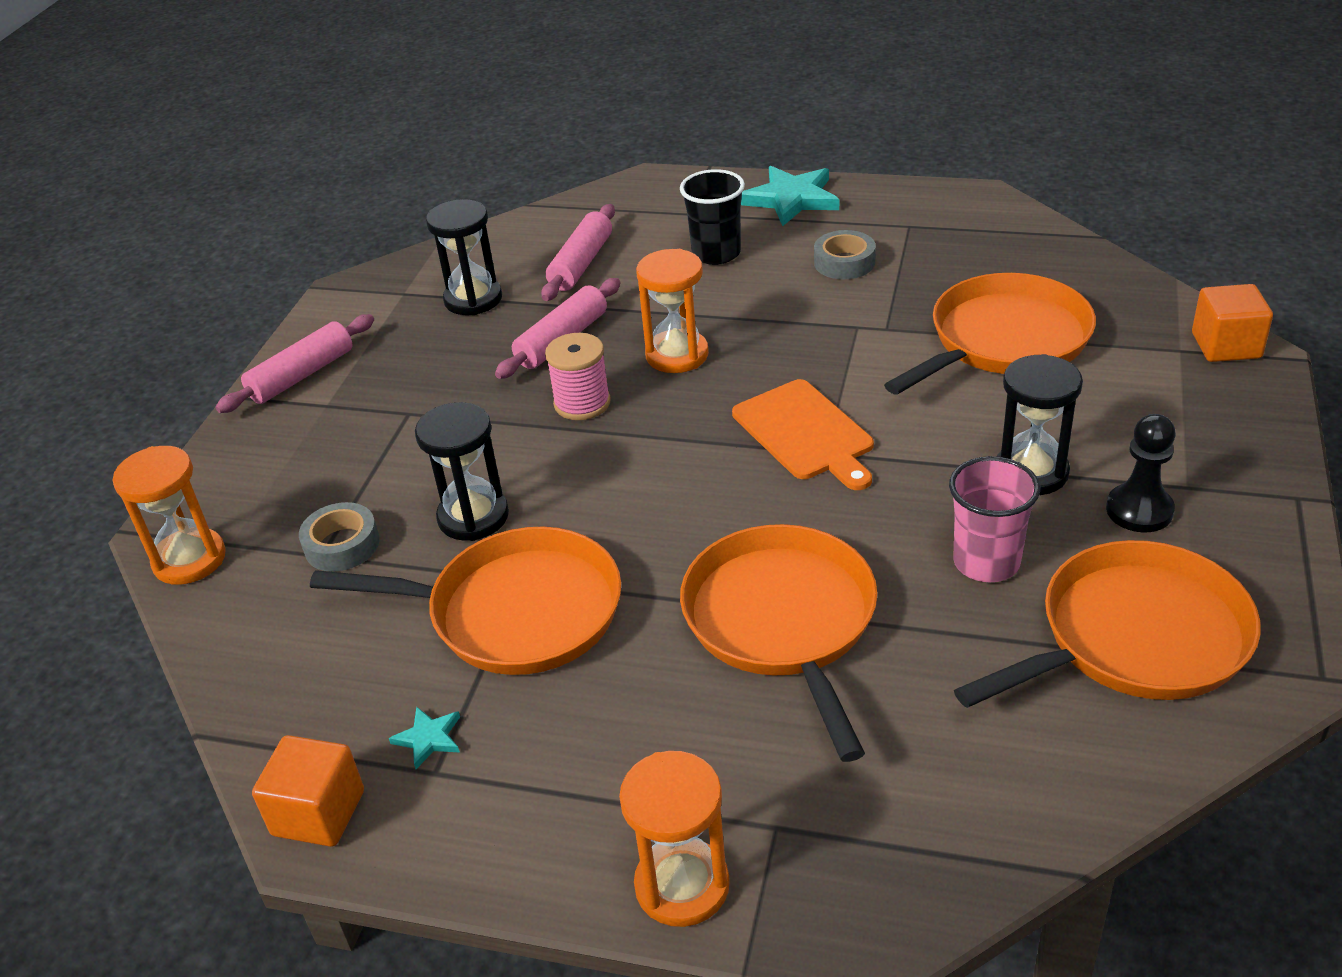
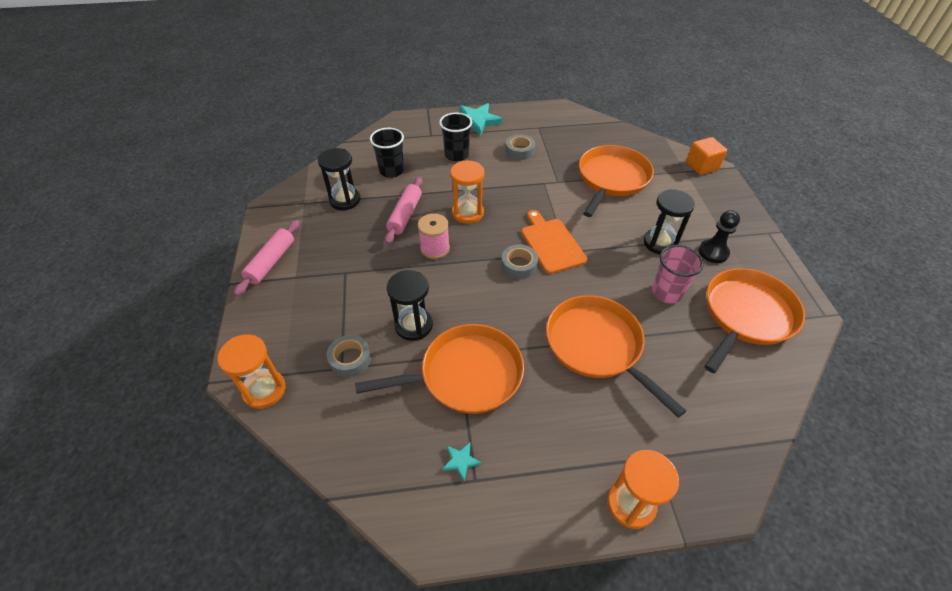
camera: 25 degrees left, 10 degrees up
(318, 813) = (425, 525): orange cube -> none
(581, 264) = (391, 171): pink rolling pin -> black cup
(719, 458) = (519, 265): none -> grey tape
(805, 433) = (551, 243): orange cutting board -> orange cutting board turned 150 degrees counterclockwise

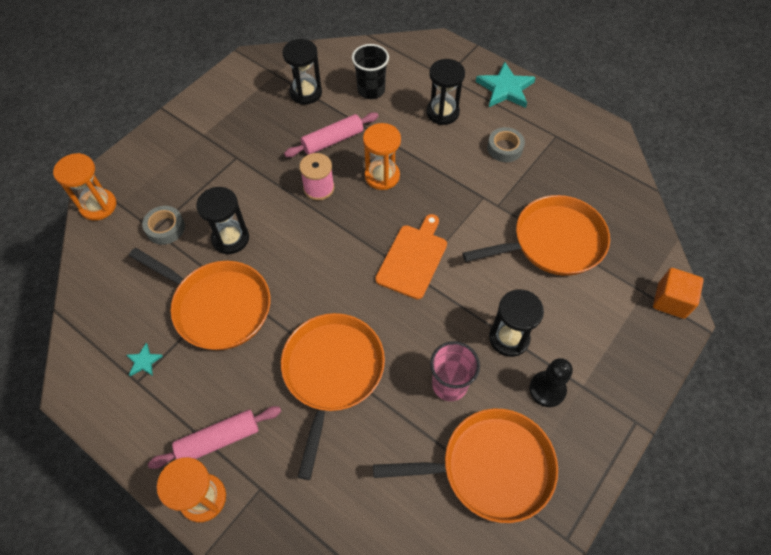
camera: 45 degrees right, 10 degrees up
(271, 262) = (201, 110): pink rolling pin -> pink rolling pin (218, 439)
(456, 155) = (442, 112): black cup -> black hourglass
(519, 265) = (362, 255): grey tape -> none

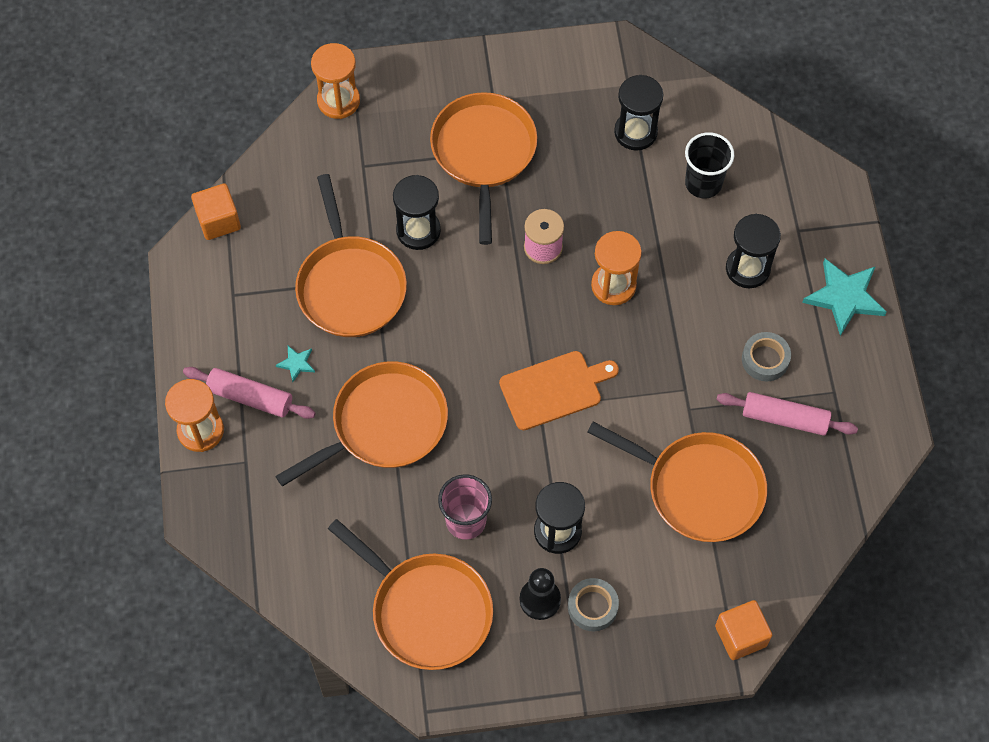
camera: 45 degrees right, 5 degrees up
(78, 342) = (218, 221): none -> orange cube
(144, 361) = (252, 282): turquoise star -> turquoise star (296, 363)
(165, 228) = (374, 172): grey tape -> grey tape (592, 607)
(227, 166) = (484, 153): none -> orange pan
(332, 140) = (607, 208): pink rolling pin -> pink rolling pin (785, 418)

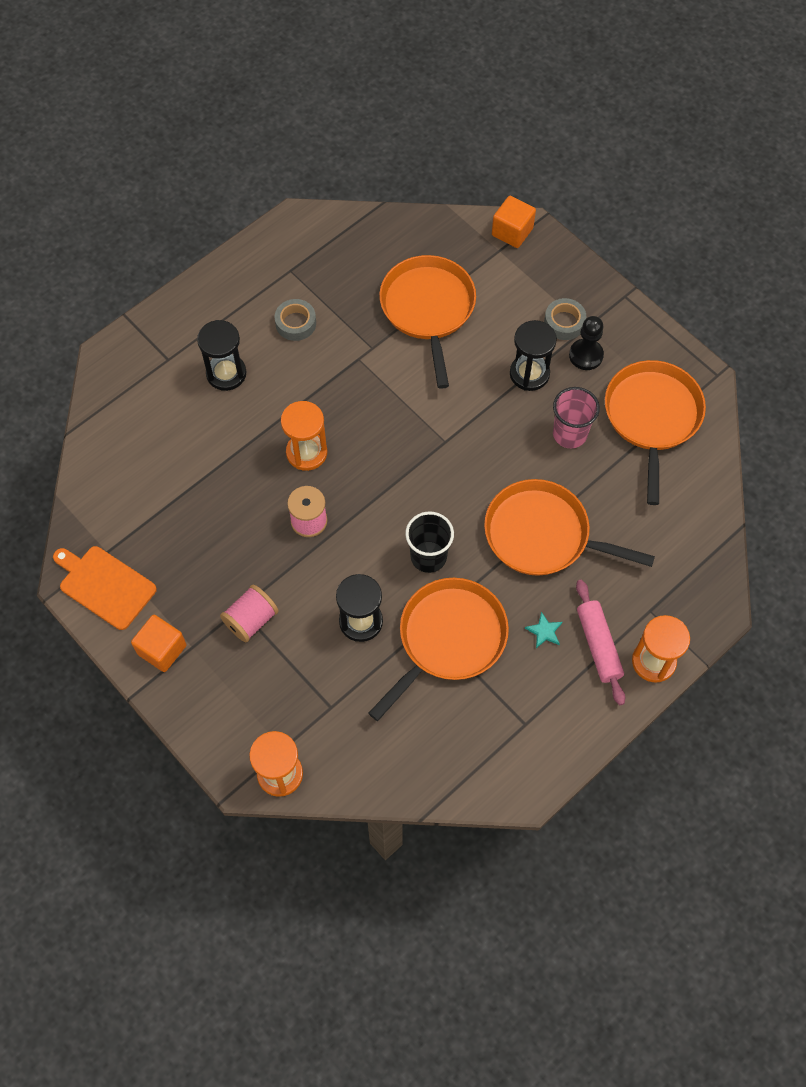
camera: 125 degrees left, 0 degrees up
(218, 221) = (468, 788): orange cube -> orange cube (162, 649)
(484, 153) = (251, 620): orange pan -> pink spool
(554, 389) = (423, 440): orange cutting board -> orange cutting board (105, 585)
(635, 132) = (152, 519): black hourglass -> none
(703, 183) = (169, 444): black cup -> black cup (428, 557)
(785, 418) = (334, 288): pink rolling pin -> none
(844, 297) = (206, 302): turquoise star -> none

